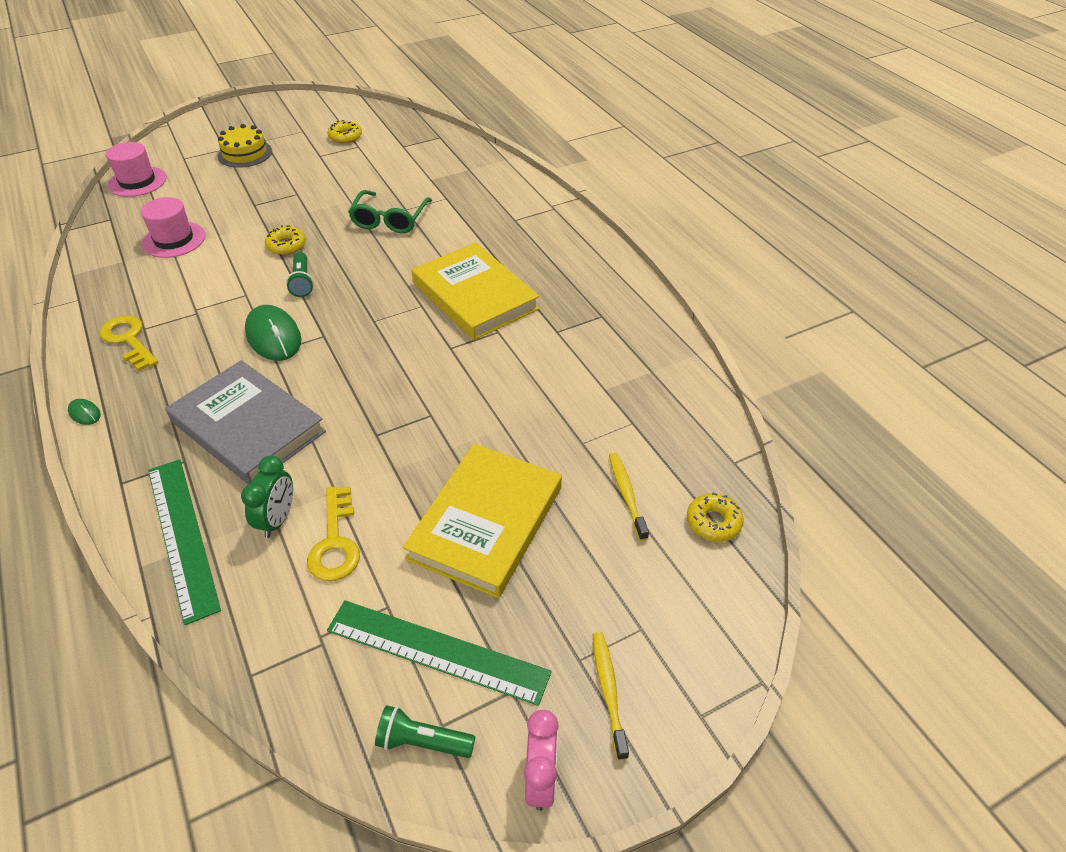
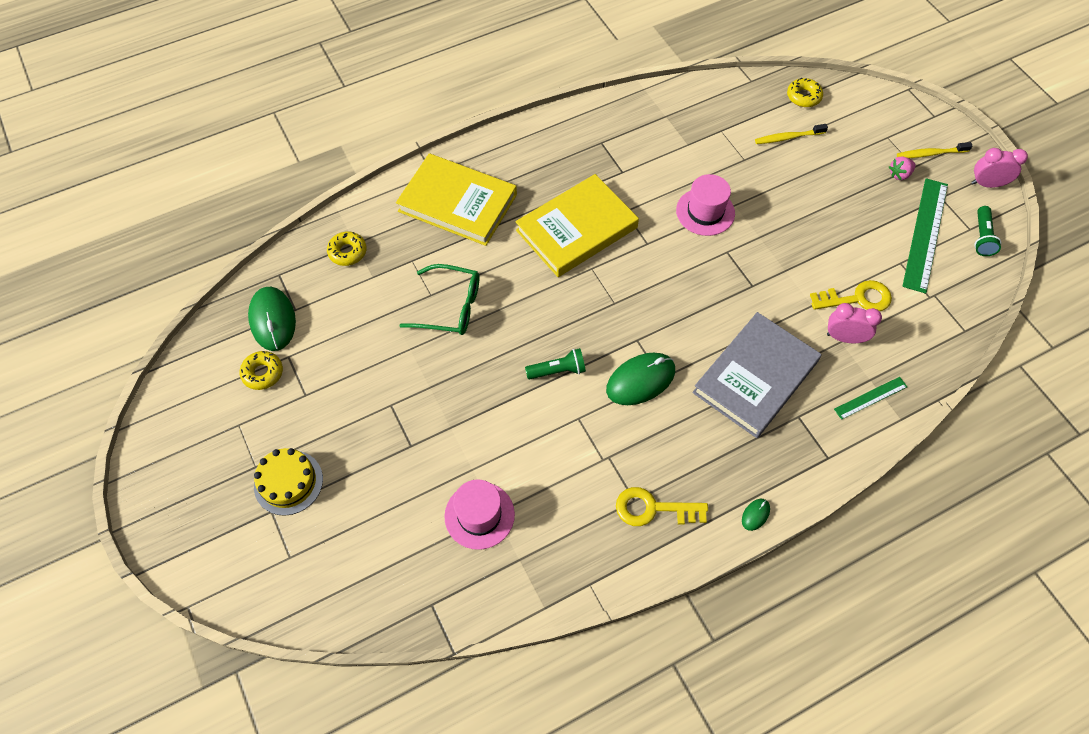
camera: 90 degrees left, 15 degrees up
(129, 340) = (653, 509): yellow key -> yellow key turned 45 degrees clockwise
(137, 181) = (345, 599): pink hat -> pink hat (705, 212)
(182, 536) = (870, 398): green ruler -> green ruler, size x0.52
(278, 519) = (844, 338): green clock -> pink clock
(286, 245) = (494, 396): yellow donut -> yellow donut (347, 252)
(394, 137) = (272, 320): none -> green mouse
(486, 523) = (825, 213): yellow book -> yellow book (457, 203)
(560, 633) = (899, 174): none -> pink strawberry

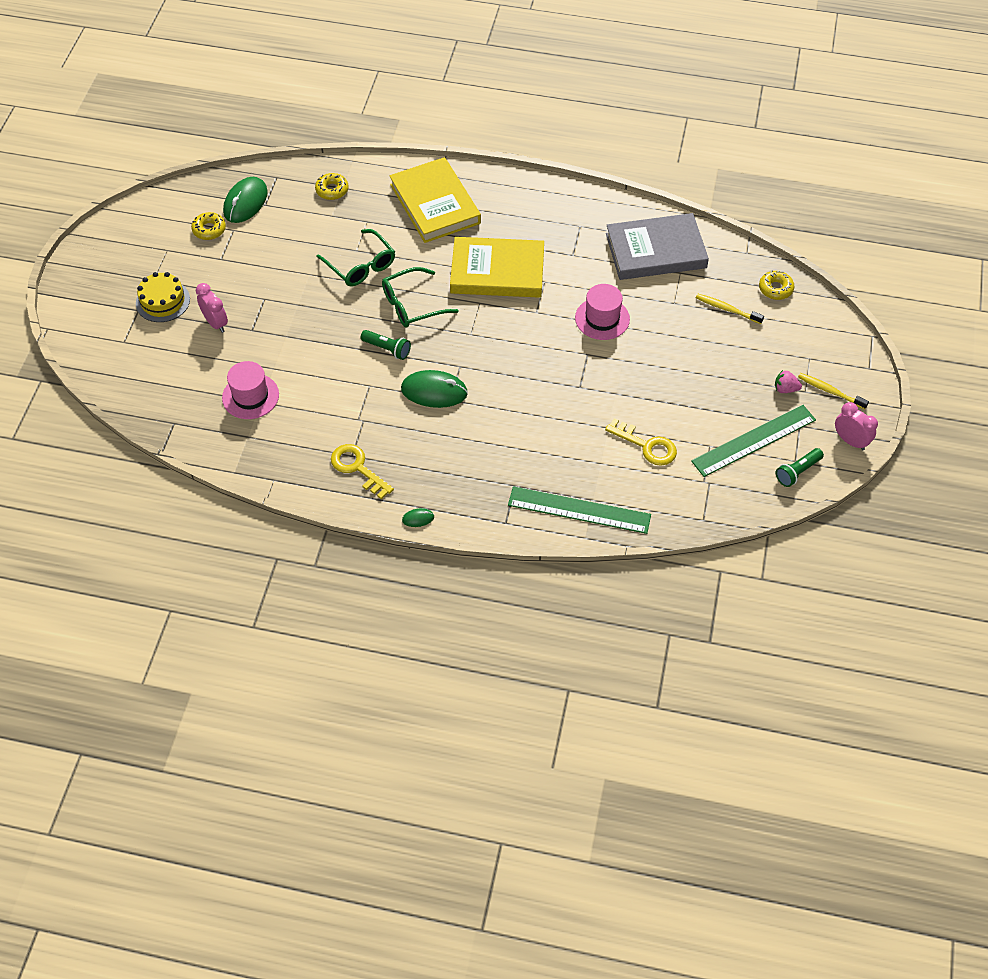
camera: 40 degrees right, 5 degrees down
(536, 311) = (412, 305): none -> green glasses
(755, 377) = (513, 442): grey book -> grey book (656, 251)
(844, 338) = (606, 462): pink clock -> pink clock (216, 323)
(870, 398) = (579, 510): green ruler -> green ruler, size x1.93

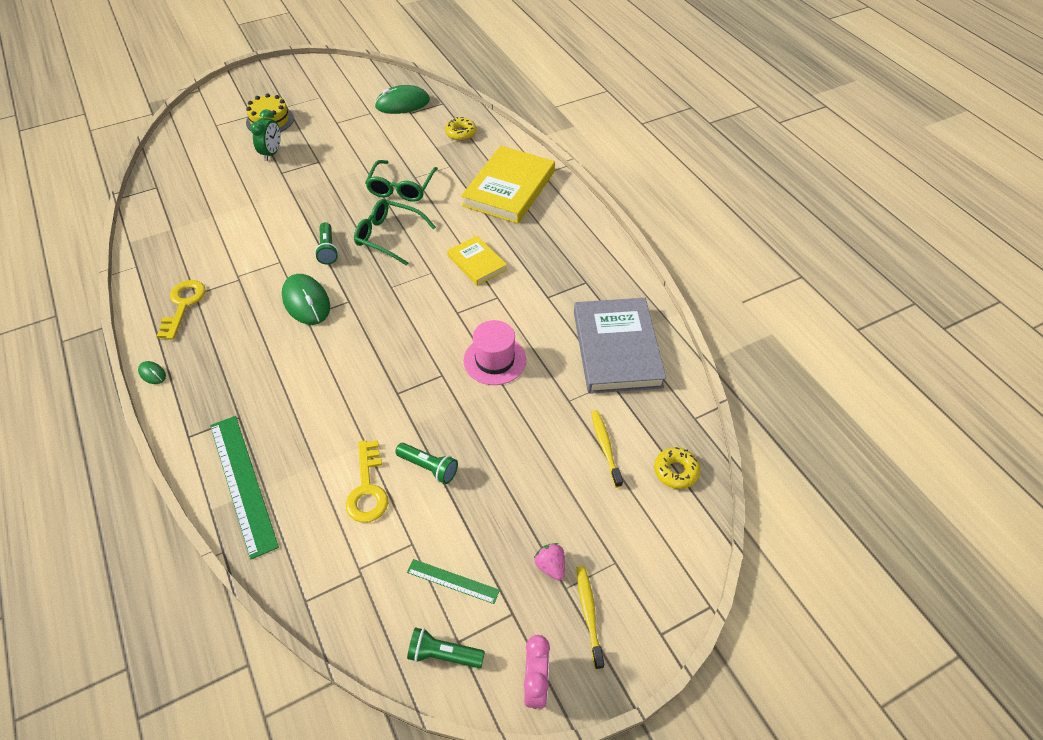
camera: 50 degrees right, 5 degrees down
(209, 230) = (358, 103): yellow donut -> none
(216, 323) = (272, 153): pink clock -> green clock
(250, 396) = (214, 208): pink hat -> none
(497, 271) = (477, 263): yellow book -> yellow book, size x0.55
(656, 251) = (616, 349): grey book -> grey book turned 45 degrees clockwise
(659, 405) = (429, 467): none -> green flashlight
(754, 441) = (452, 581): green ruler -> green ruler, size x0.52

